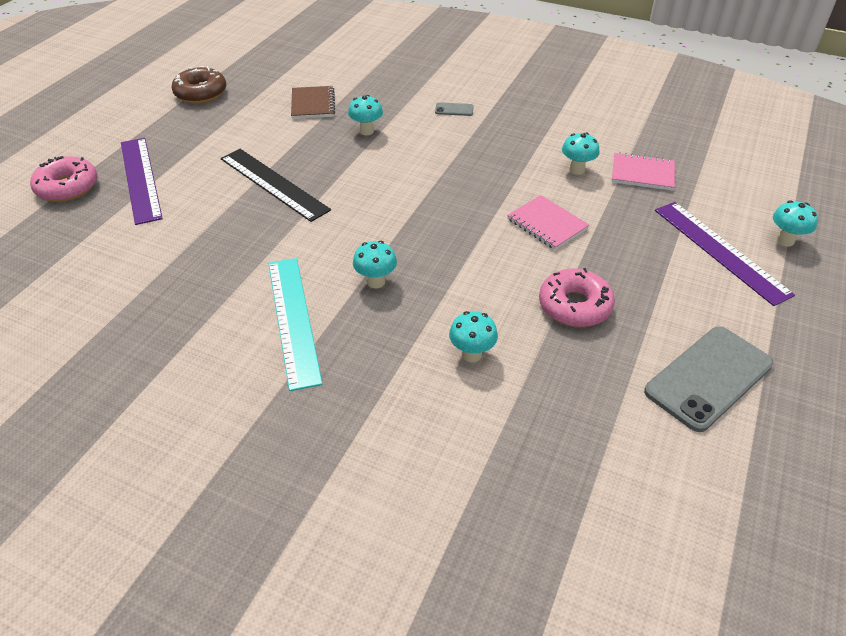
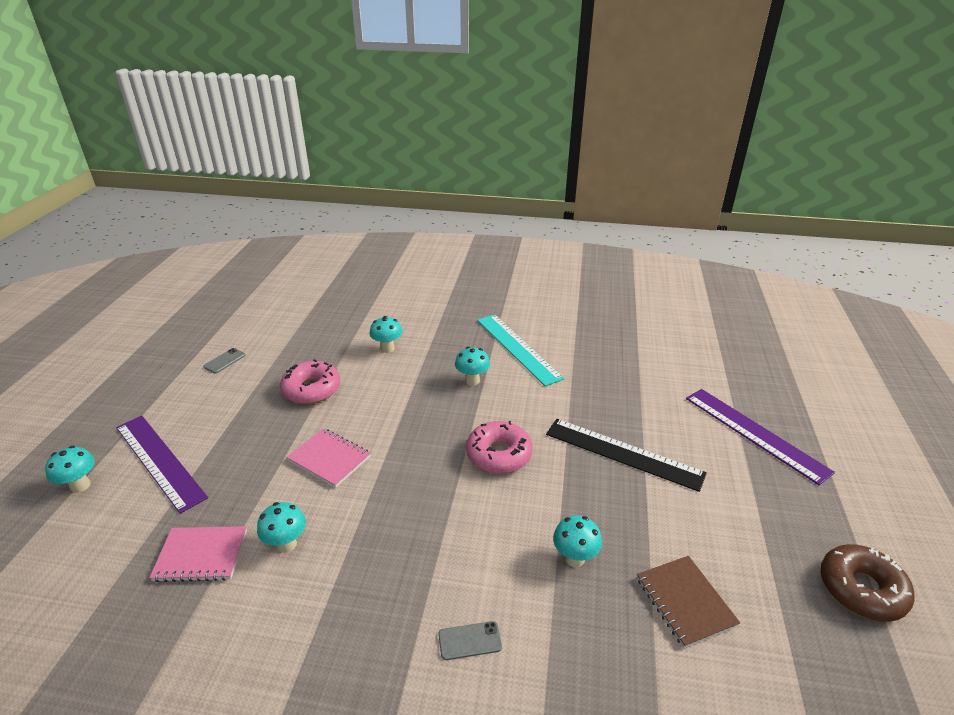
camera: 165 degrees right, 10 degrees down
(67, 187) = (806, 412): pink donut -> pink donut (499, 454)
(708, 377) = (224, 361): grey phone -> grey phone, size x0.42

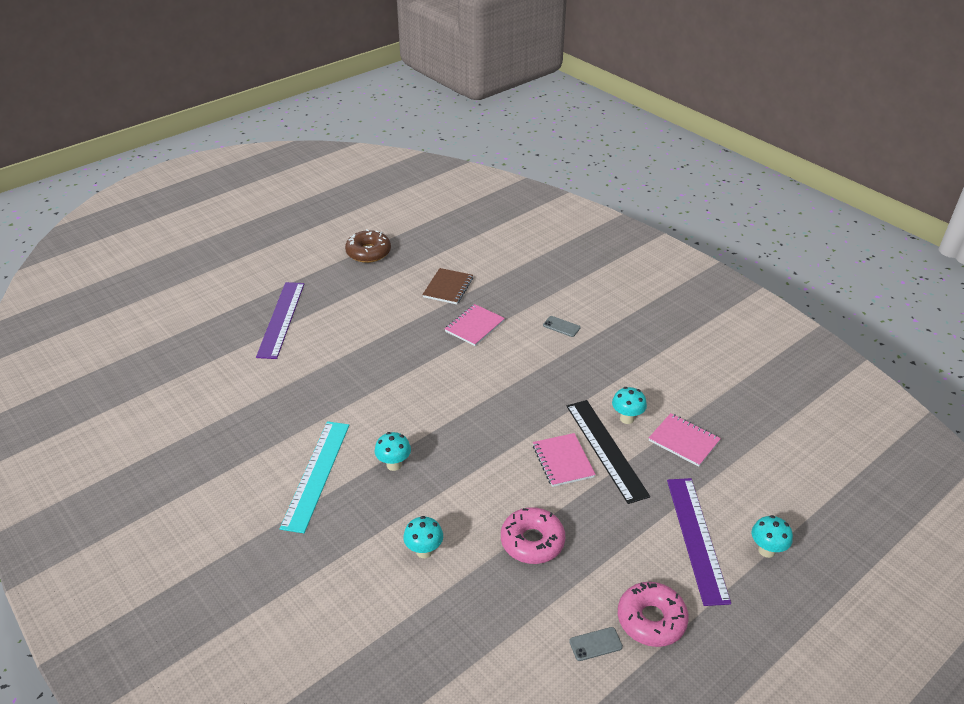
camera: 140 degrees left, 5 degrees up
(499, 454) = (447, 397): pink donut -> pink donut (651, 620)
(574, 558) = (474, 326): turquoise mushroom -> pink notebook
(623, 453) = (373, 353): black ruler -> black ruler (606, 449)

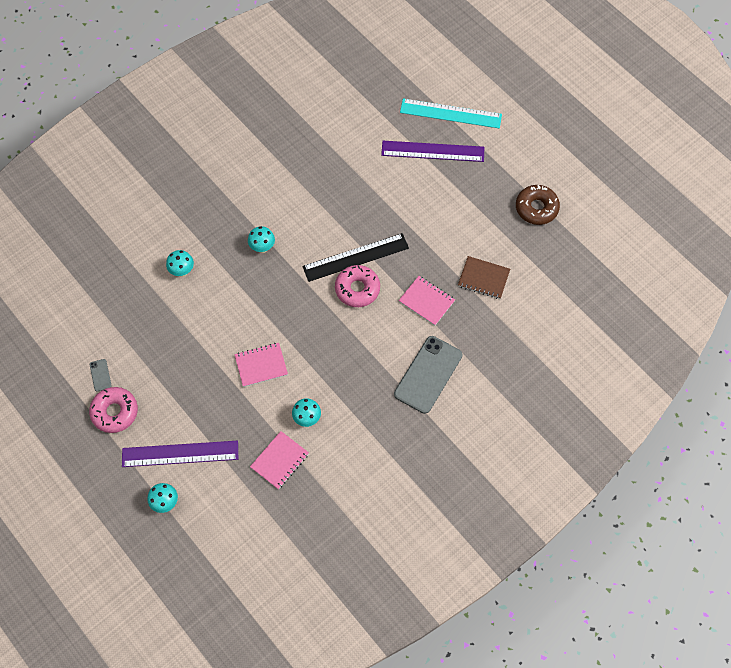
camera: 90 degrees right, 25 degrees up
(316, 474) = (255, 198): turquoise ruler -> turquoise ruler (450, 113)
(532, 541) = (185, 340): pink donut -> pink donut (357, 289)
(561, 326) = (428, 374): grey phone -> grey phone, size x2.38
(606, 449) = (272, 398): black ruler -> black ruler (356, 257)

